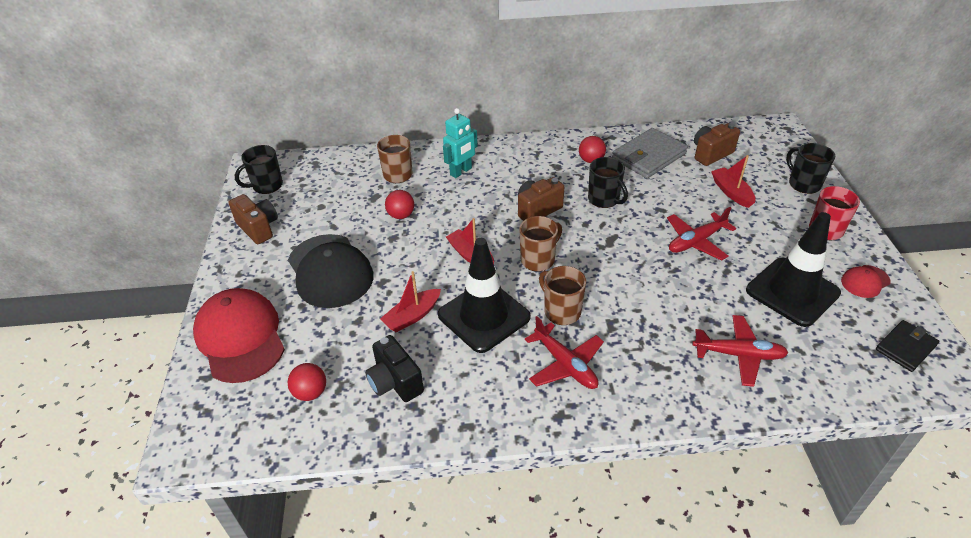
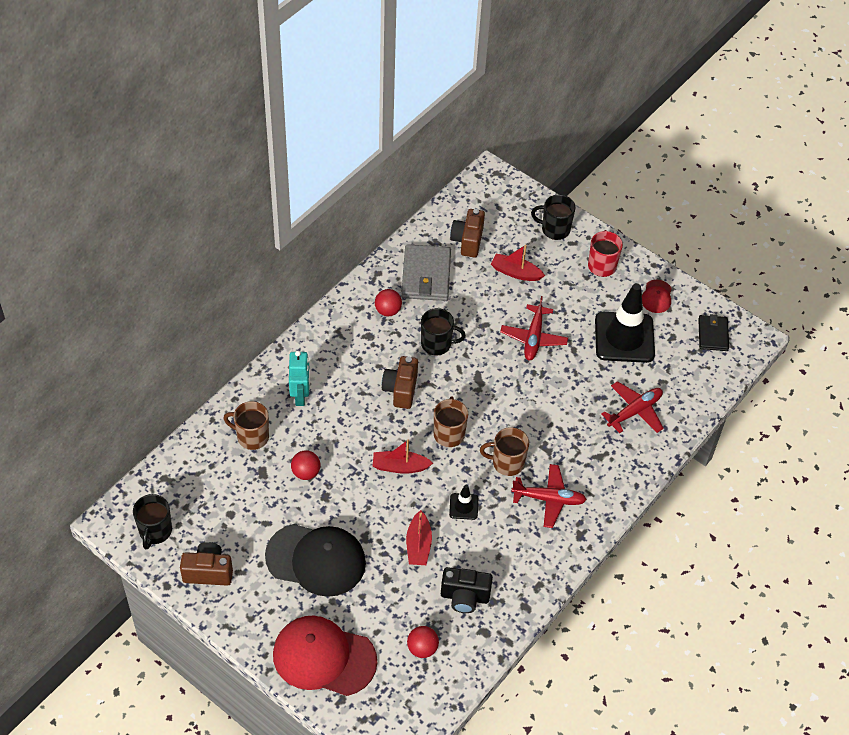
camera: 50 degrees left, 10 degrees up
(484, 316) = (463, 506): black traffic cone -> black traffic cone, size x0.45

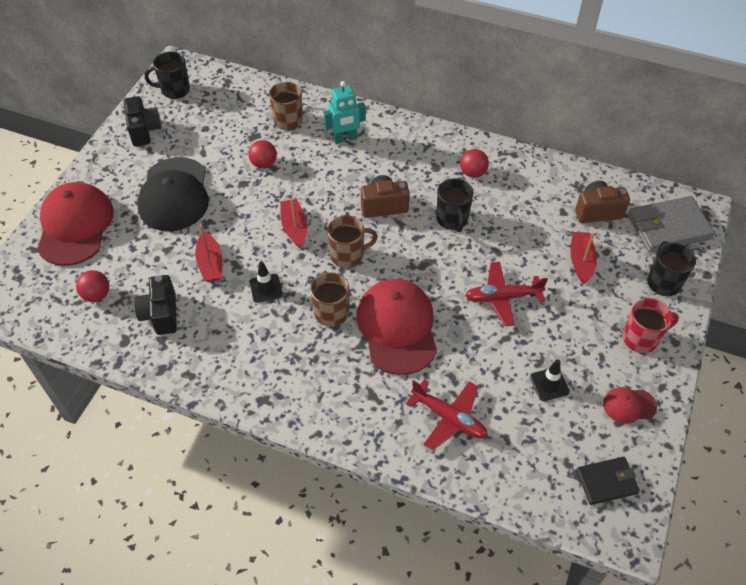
camera: 75 degrees right, 0 degrees up
(208, 572) = (144, 131): brown camera -> black camera
(418, 545) = (210, 263): red boat -> red boat turned 90 degrees counterclockwise
(426, 275) = (532, 190): grey wallet -> grey wallet (668, 227)
(539, 420) = (397, 327): none -> red cap
(549, 499) = (299, 360): red plane -> none
(624, 337) = (549, 384): black traffic cone -> black traffic cone, size x0.45

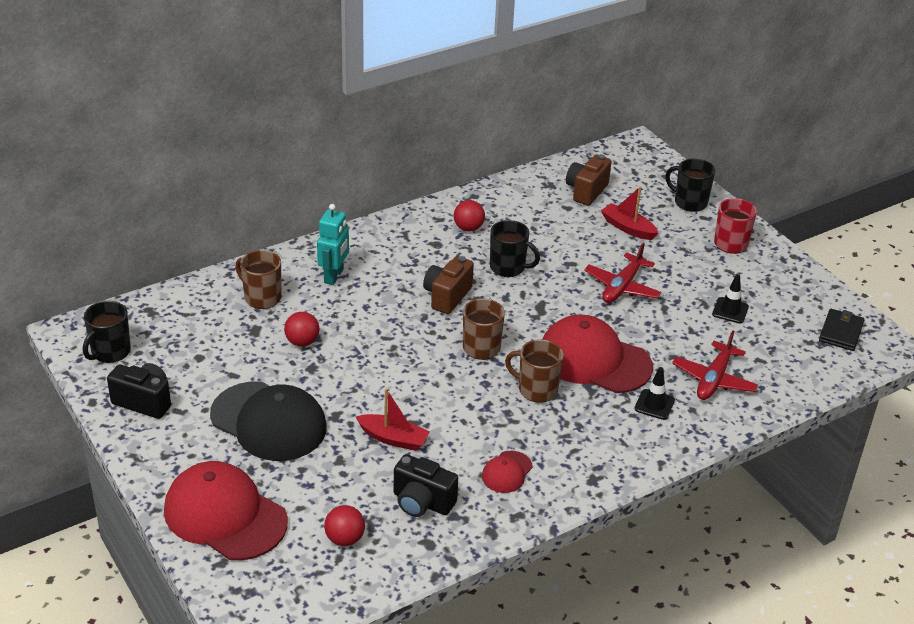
camera: 55 degrees left, 15 degrees down
(266, 288) = (465, 416): black traffic cone -> black traffic cone (654, 404)
(294, 227) = (410, 362): red boat -> none
(449, 418) = (713, 379): red plane -> red plane turned 135 degrees clockwise
(629, 405) = (785, 284): red cap -> red cap (507, 472)
(668, 227) = (640, 169): grey wallet -> none

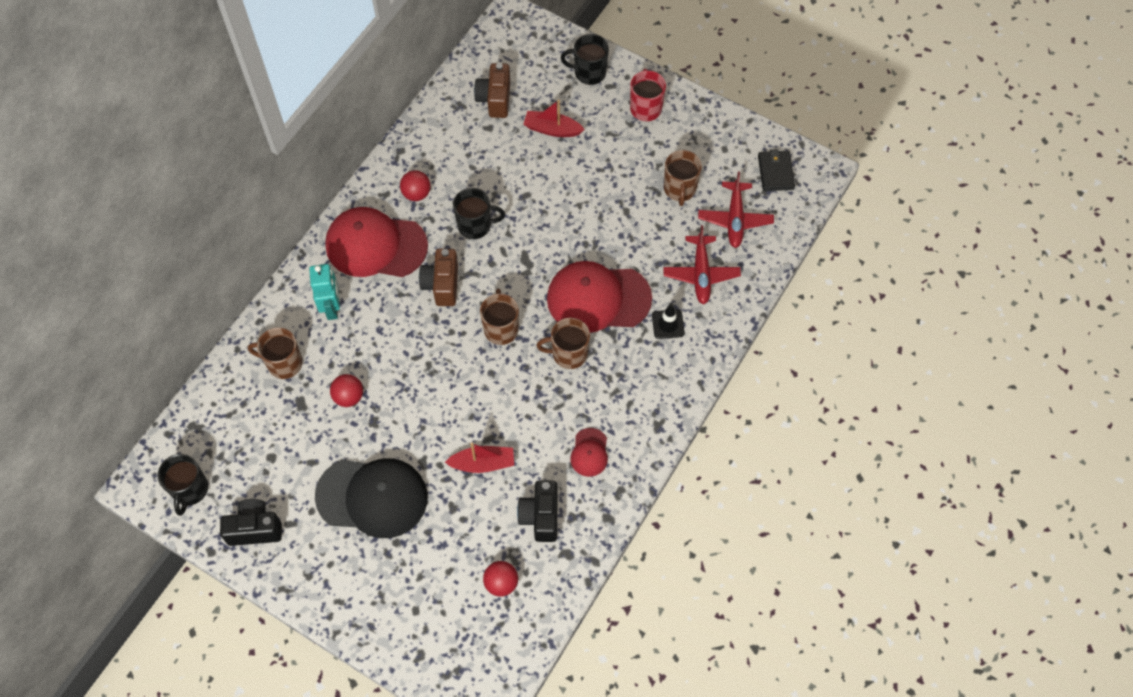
camera: 25 degrees left, 25 degrees up
(225, 515) = (394, 609): red cap -> red cap (375, 245)
(422, 502) = (540, 516): black camera -> black camera turned 90 degrees clockwise
(622, 287) = (580, 203): red plane -> red plane (735, 219)
(730, 310) = (680, 189): black traffic cone -> brown mug

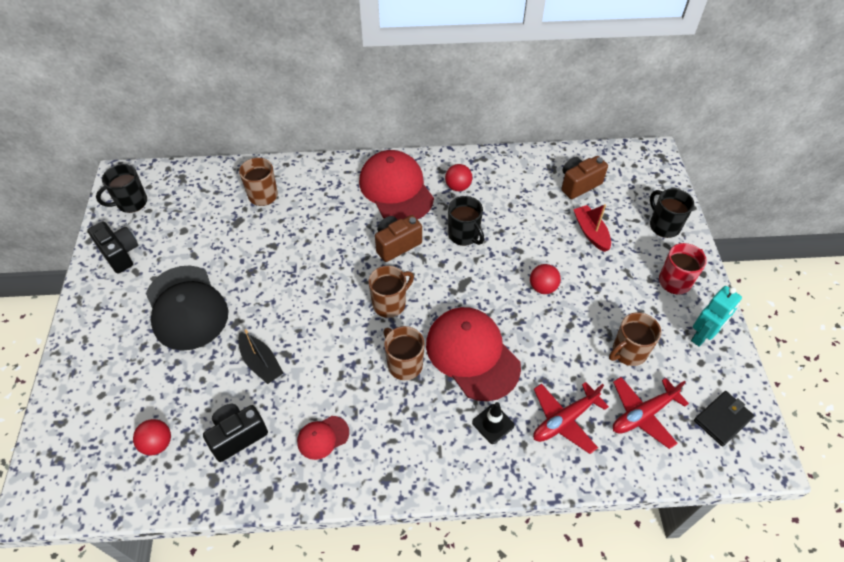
camera: 55 degrees right, 10 degrees down
(332, 307) = (326, 194): turquoise robot -> turquoise robot (702, 336)
(349, 397) = (261, 245): red ball -> red ball (542, 287)
(483, 463) = (261, 363): red boat -> black boat

